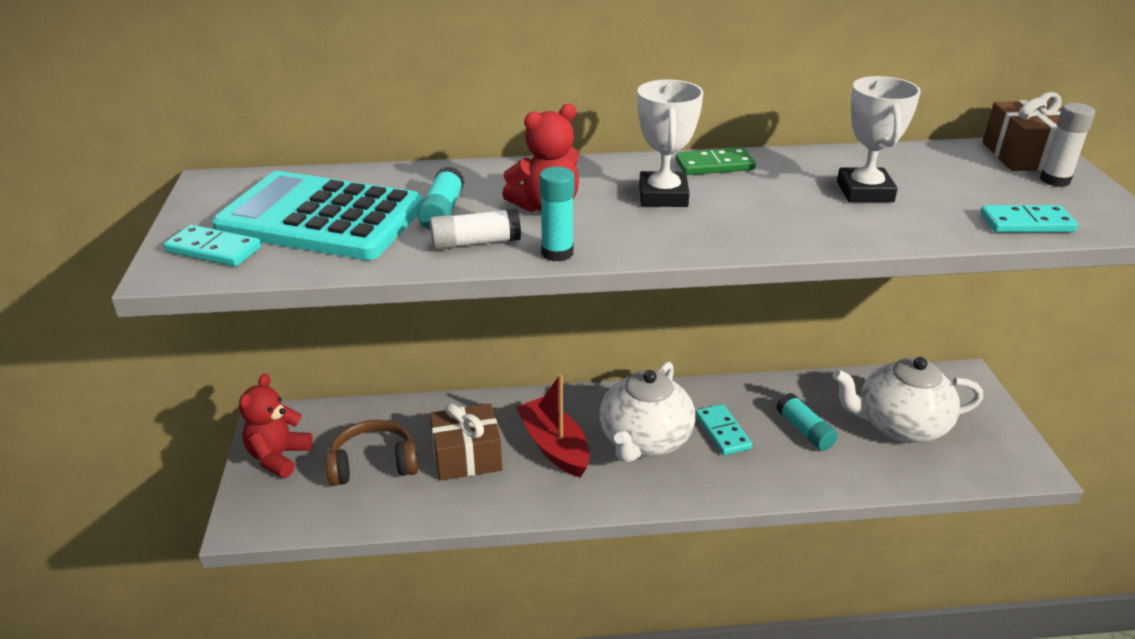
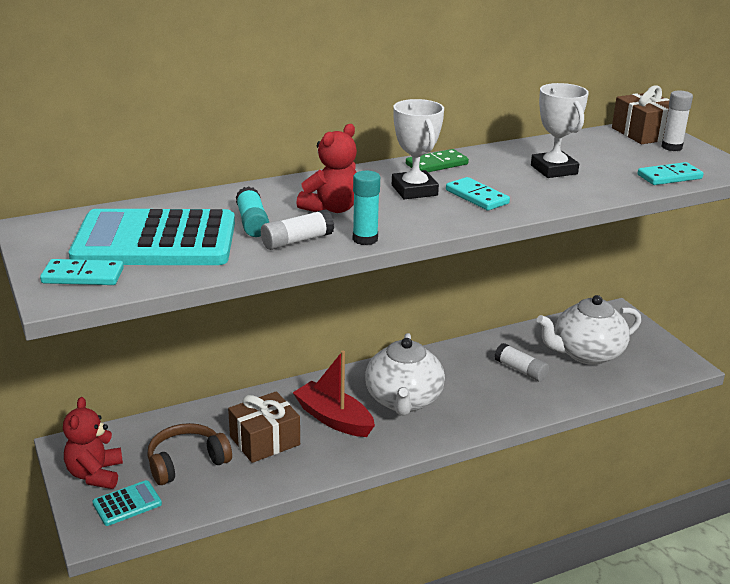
camera: 20 degrees left, 5 degrees down
(291, 499) = (127, 504): none -> turquoise calculator
(722, 432) = (460, 383): turquoise domino -> turquoise domino (476, 197)
(804, 431) = (520, 370): turquoise glue stick -> white glue stick

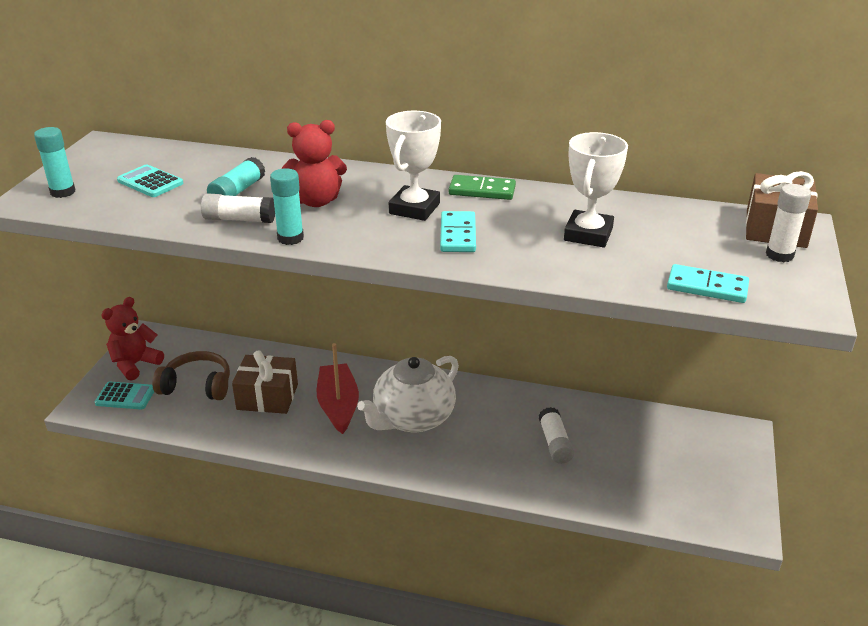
camera: 40 degrees right, 5 degrees up
(83, 276) = (63, 192): turquoise domino -> turquoise glue stick
(155, 241) = (150, 182): turquoise calculator -> turquoise calculator, size x0.43
(586, 353) = (645, 459): white teapot -> none

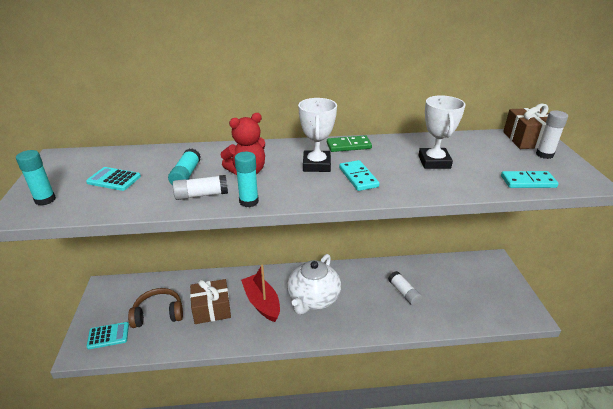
camera: 20 degrees left, 0 degrees up
(135, 364) = (105, 309): red teddy bear -> none

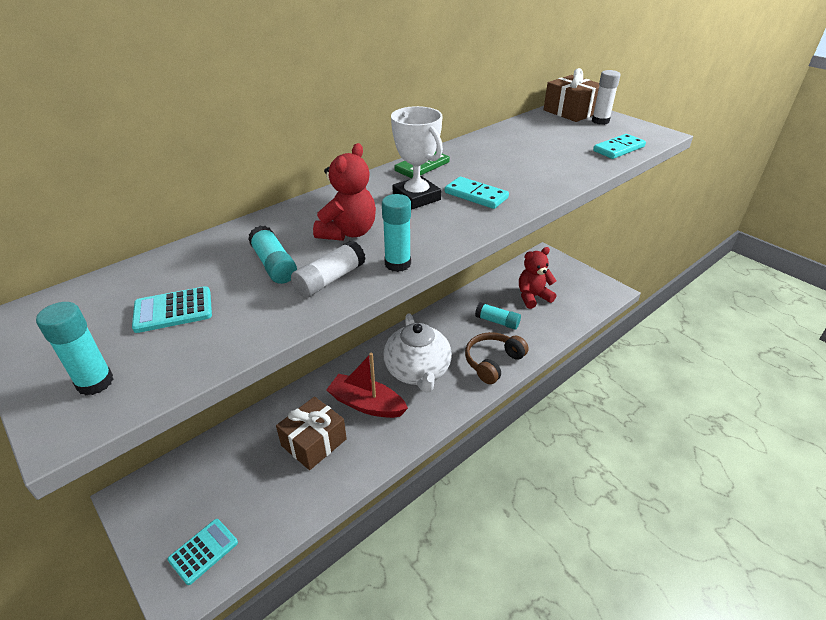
camera: 35 degrees left, 5 degrees up
(158, 314) = (249, 486): brown headphones -> brown headphones (493, 362)
(403, 293) = (497, 321): white glue stick -> turquoise glue stick
(434, 162) = (524, 156): white trophy -> none
(451, 288) = (533, 297): none -> red teddy bear

